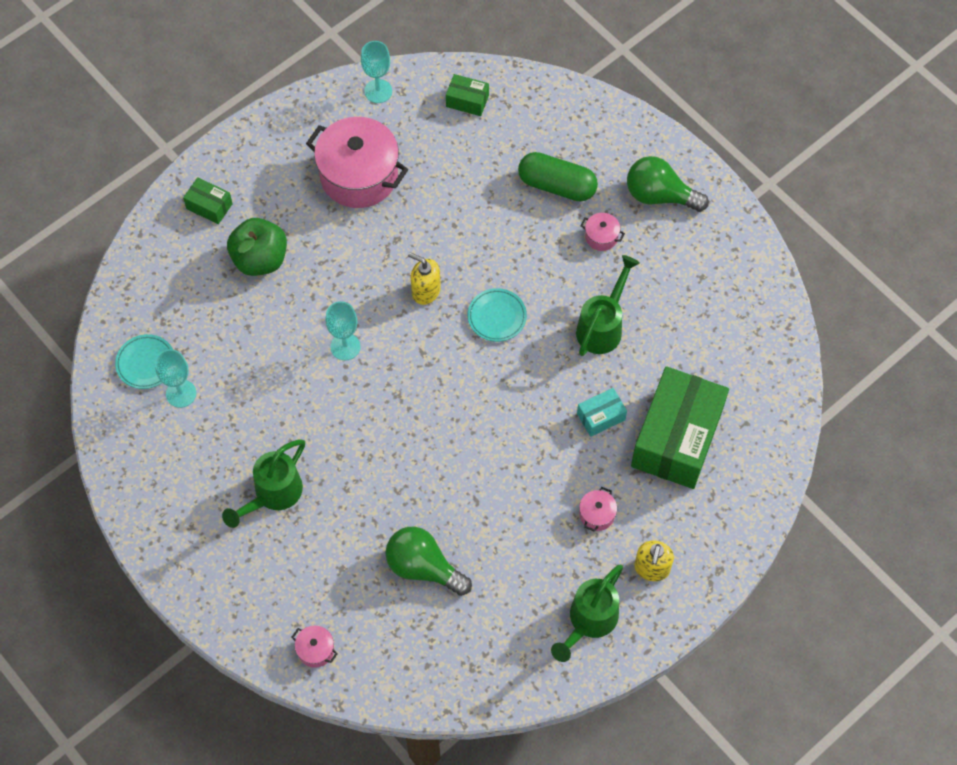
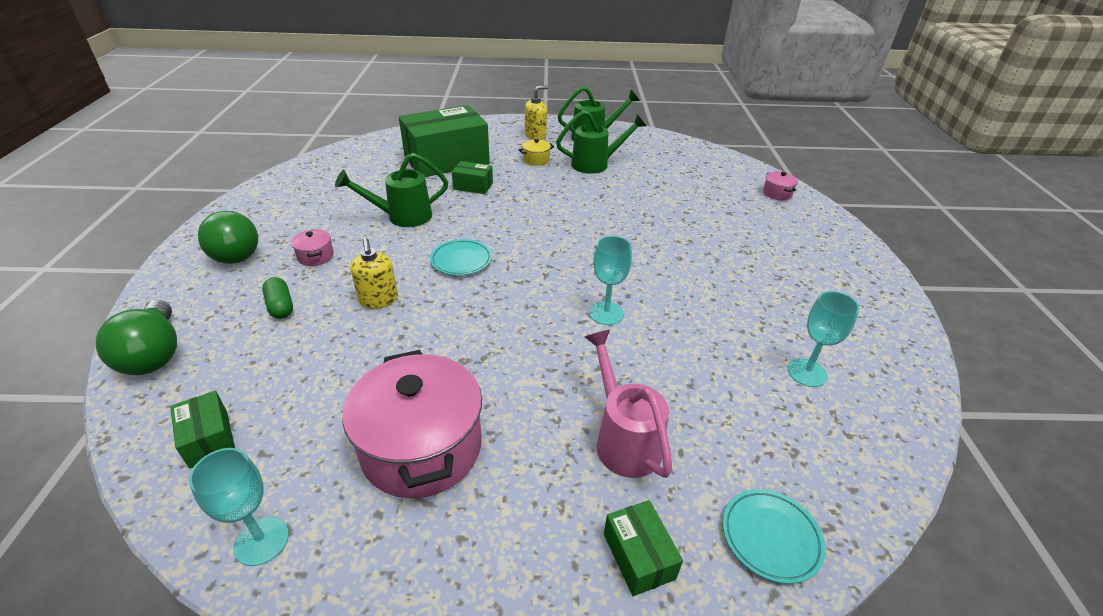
camera: 140 degrees left, 25 degrees down
(146, 363) = (838, 422): turquoise plate -> turquoise plate (770, 537)
(260, 259) = (623, 439): green apple -> pink watering can
(273, 494) = (755, 266): green watering can -> green watering can (596, 164)
(423, 567) = (669, 189): green light bulb -> green light bulb (154, 354)
(425, 291) = (491, 307): yellow soap dispenser -> yellow soap dispenser (378, 300)
(557, 185) = (280, 306): green capsule -> green capsule, size x0.56
(597, 514) = (536, 160): pink pot -> yellow pot
(601, 417) = (473, 186): turquoise box -> green box

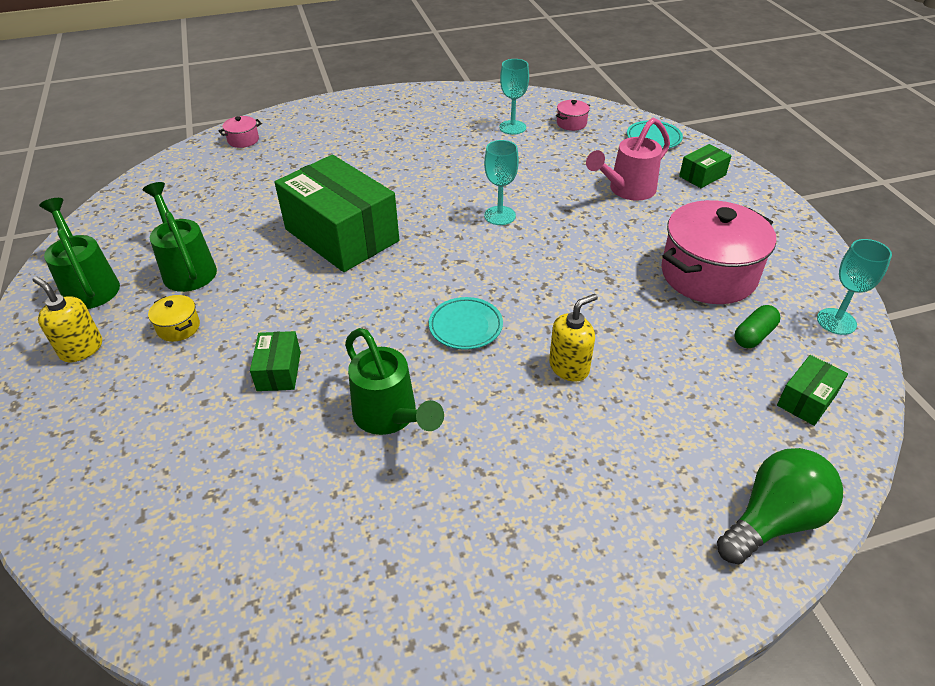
camera: 105 degrees left, 5 degrees up
(235, 252) = (562, 574): green light bulb -> none
(280, 306) = (630, 448): green capsule -> green capsule (753, 335)
(315, 256) = (523, 467): pink pot -> pink pot (571, 123)
(446, 160) = (191, 432): green box -> green box (341, 235)

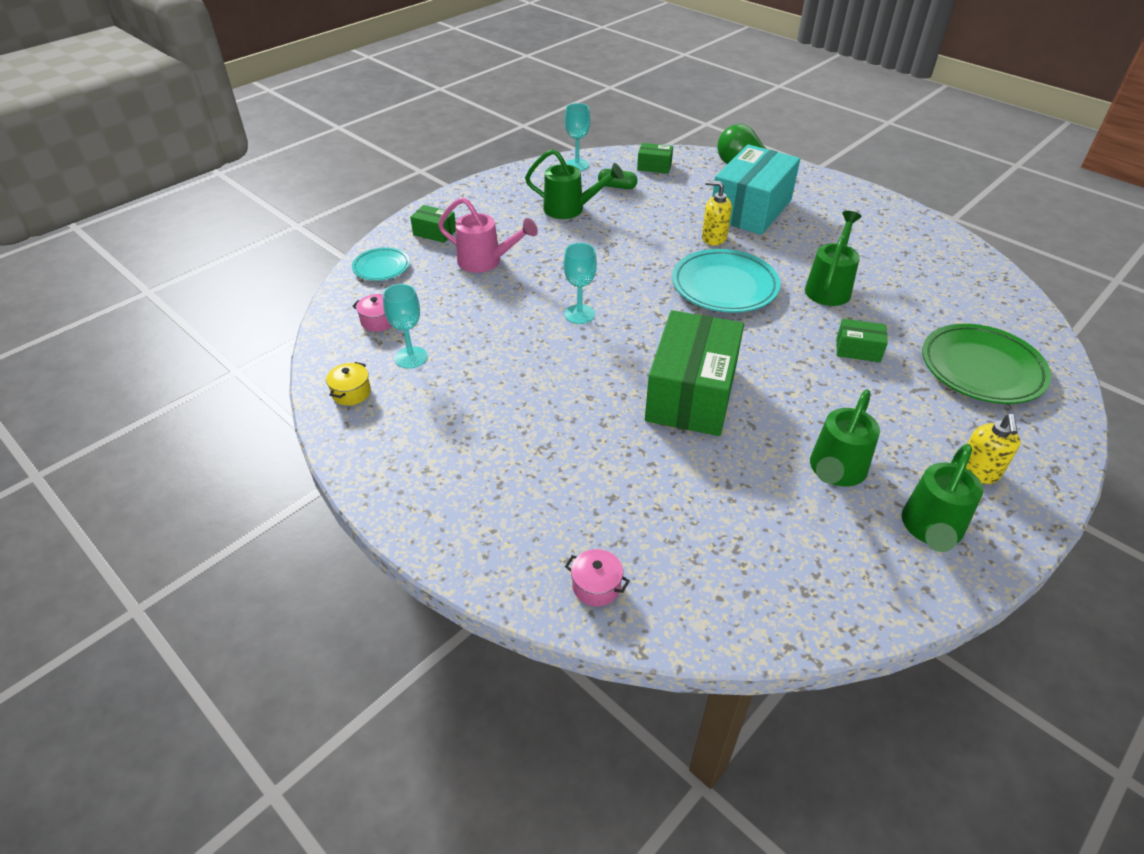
camera: 120 degrees left, 0 degrees up
(148, 456) = (981, 369): none -> green plate
(178, 327) = (891, 428): yellow pot -> yellow pot (351, 393)
(279, 371) = (858, 350): green box -> green box turned 45 degrees clockwise
(465, 326) = (724, 286): turquoise plate -> turquoise plate, size x1.82
(621, 445) = (750, 209): none -> turquoise box
(708, 274) = (570, 209): pink pot -> green watering can

